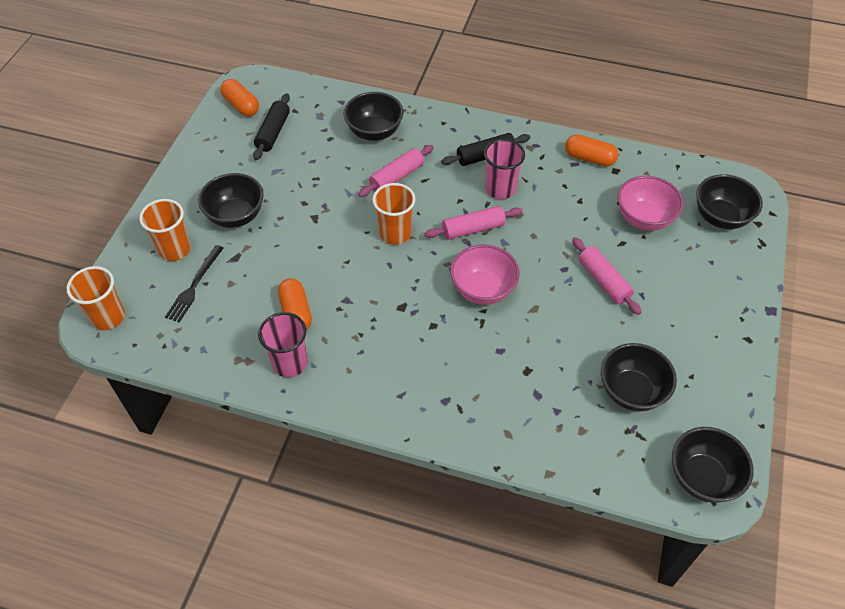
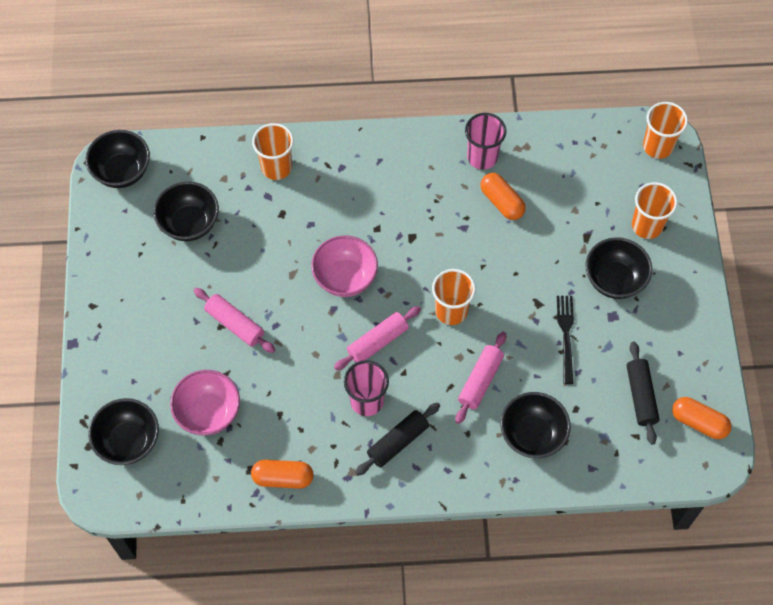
camera: 160 degrees right, 10 degrees up
(194, 286) = (605, 197): black fork -> black fork (566, 335)
(518, 424) = (276, 167): none -> orange cup

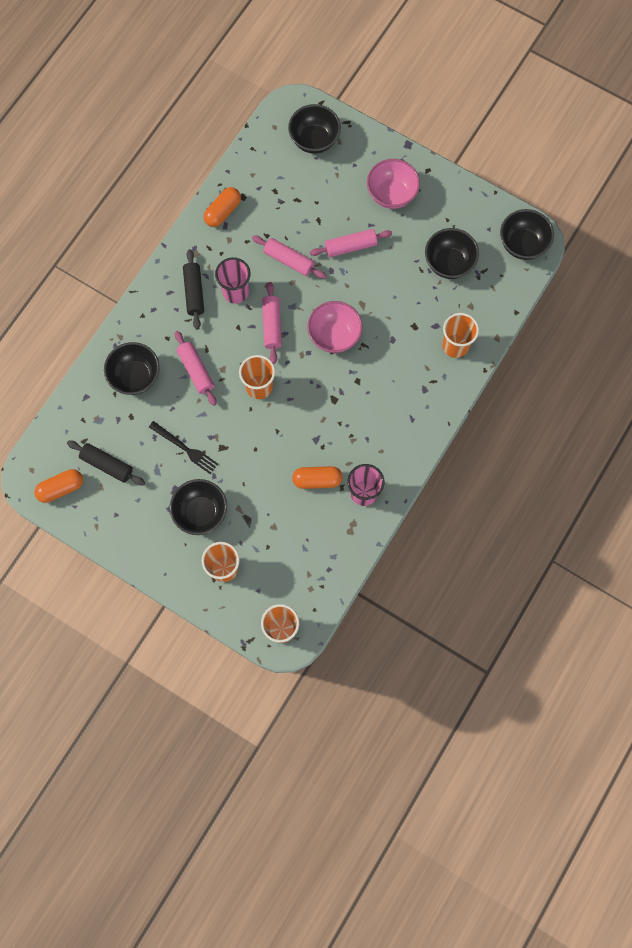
camera: 125 degrees right, 10 degrees up
(208, 412) = (299, 195): pink bowl -> pink bowl (391, 194)
(293, 373) = (289, 260): none -> pink rolling pin

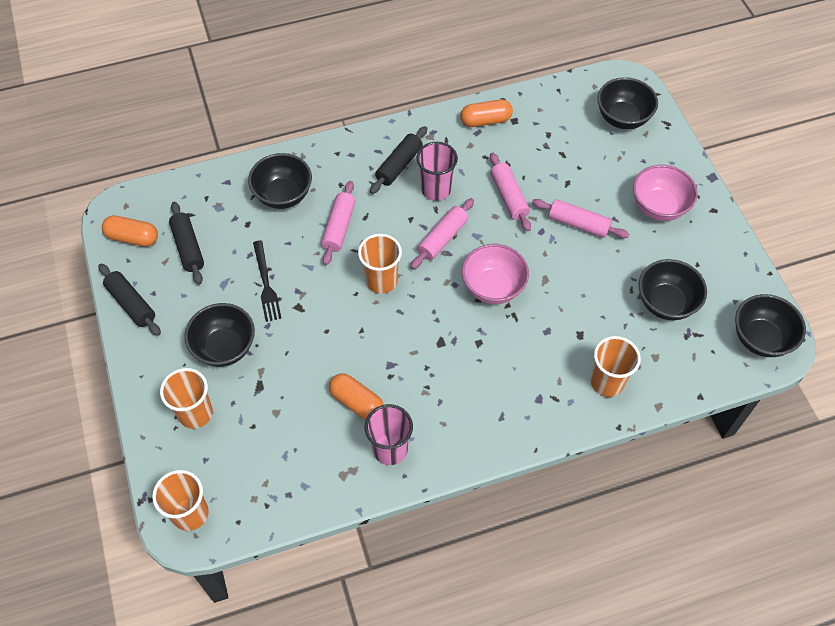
camera: 40 degrees right, 15 degrees down
(109, 533) = (131, 304): none -> black rolling pin

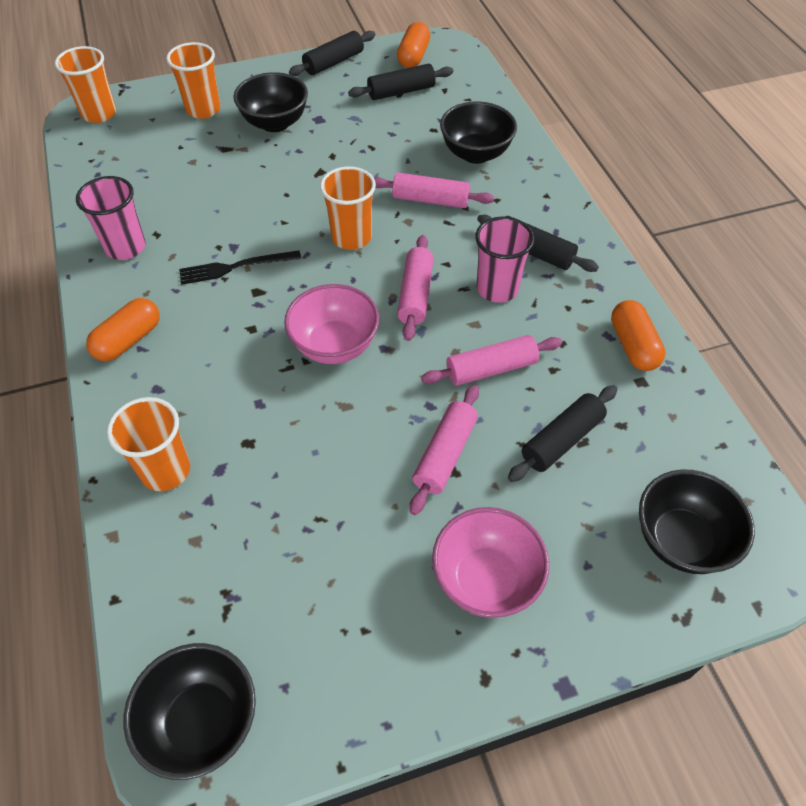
camera: 90 degrees right, 5 degrees down
(266, 284) = (352, 147): black fork -> black fork (235, 267)
(356, 402) = (190, 220): orange capsule -> orange capsule (128, 340)
(442, 238) = (415, 294): pink rolling pin -> pink rolling pin turned 60 degrees clockwise
(562, 164) = (561, 440): none -> black rolling pin
(666, 303) = (290, 568): black bowl -> none

